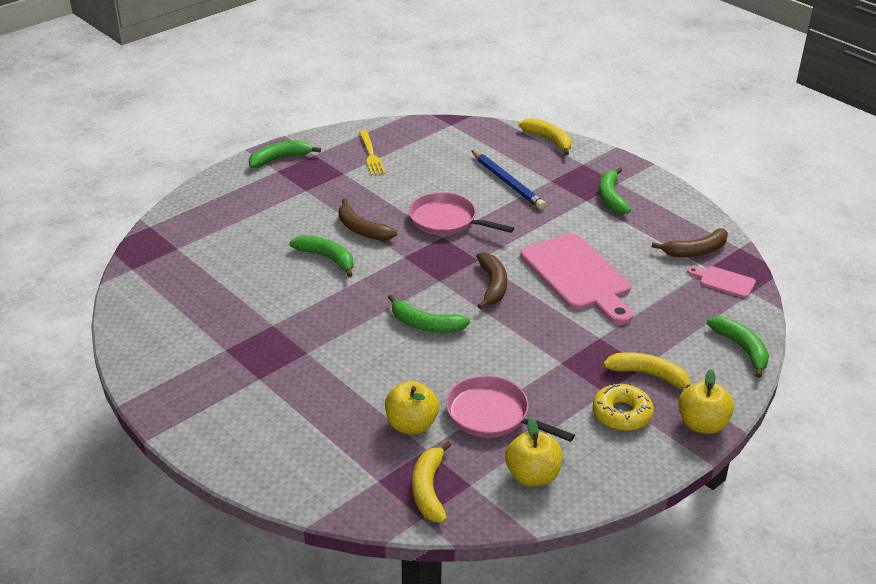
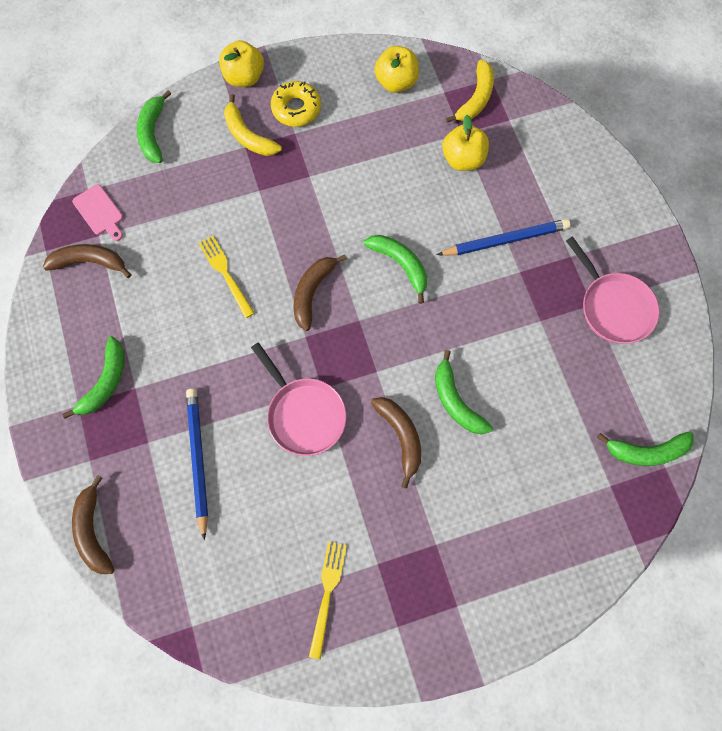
camera: 155 degrees left, 35 degrees up
(280, 159) = (445, 635): green banana -> green banana (646, 451)
(332, 371) = (505, 240): none -> blue pencil
(492, 415) = (395, 145): pink pan -> pink pan (613, 307)
(549, 140) = (93, 531): yellow banana -> brown banana
(578, 276) = (225, 273): pink cutting board -> yellow fork

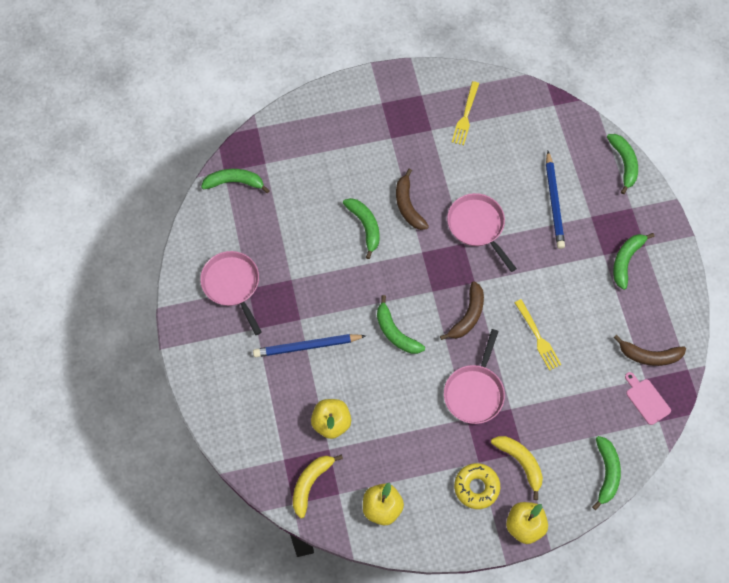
camera: 175 degrees left, 5 degrees down
(93, 531) = (624, 163): brown banana -> green banana
(301, 204) = (474, 392): none -> pink pan

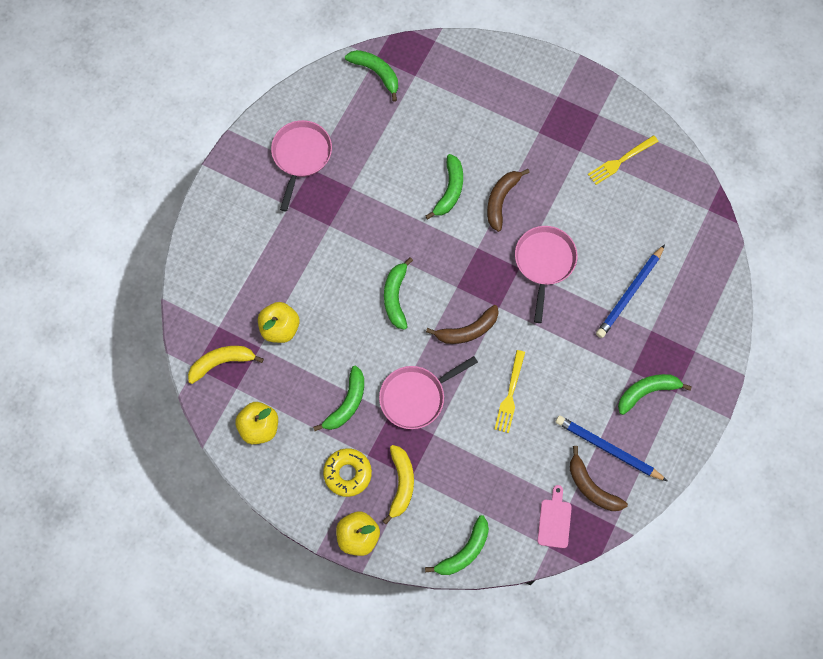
camera: 40 degrees right, 5 degrees up
(307, 346) = (315, 252): blue pencil -> blue pencil (608, 449)
(624, 163) = (724, 307): green banana -> green banana (347, 403)

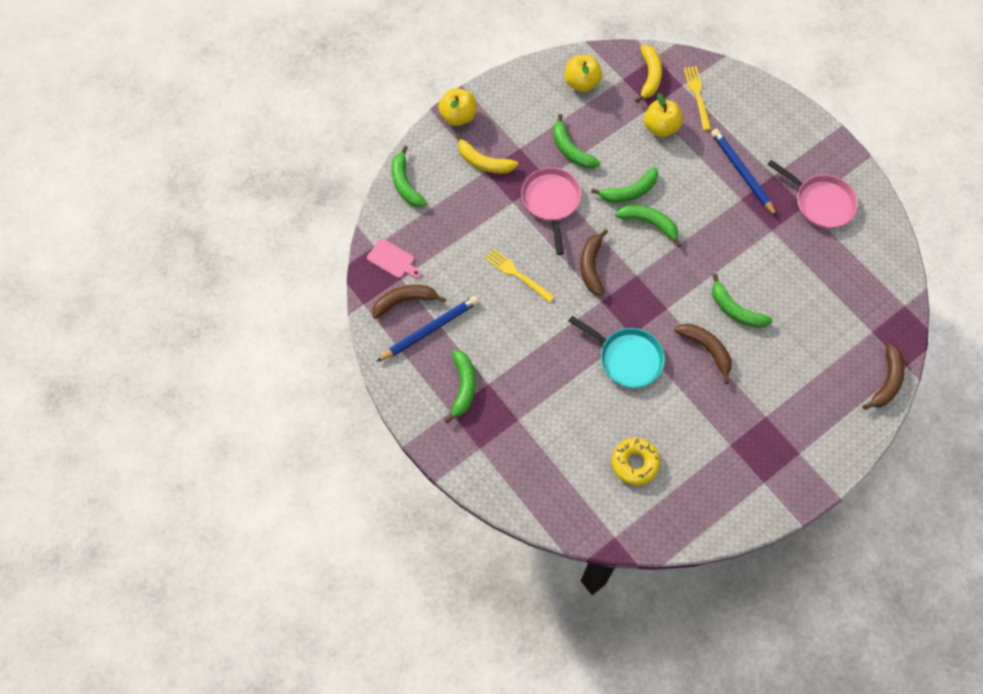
camera: 115 degrees right, 5 degrees down
(347, 473) = (512, 128): yellow donut -> yellow donut (635, 463)
(376, 73) = (887, 298): green banana -> green banana (629, 191)
(457, 51) = (886, 381): none -> brown banana
(544, 262) = (627, 358): pink pan -> turquoise pan
(620, 161) = (703, 477): yellow fork -> yellow fork (697, 95)
(629, 293) = (562, 418): blue pencil -> blue pencil (742, 173)

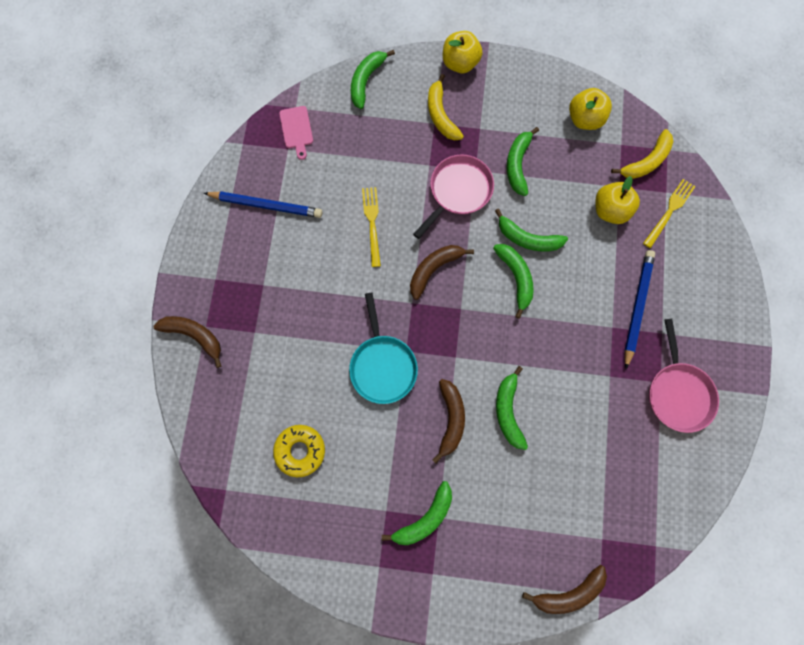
camera: 45 degrees right, 10 degrees up
(404, 301) = (272, 168): brown banana -> brown banana (194, 335)
(463, 387) = (243, 270): green banana -> green banana (425, 517)

